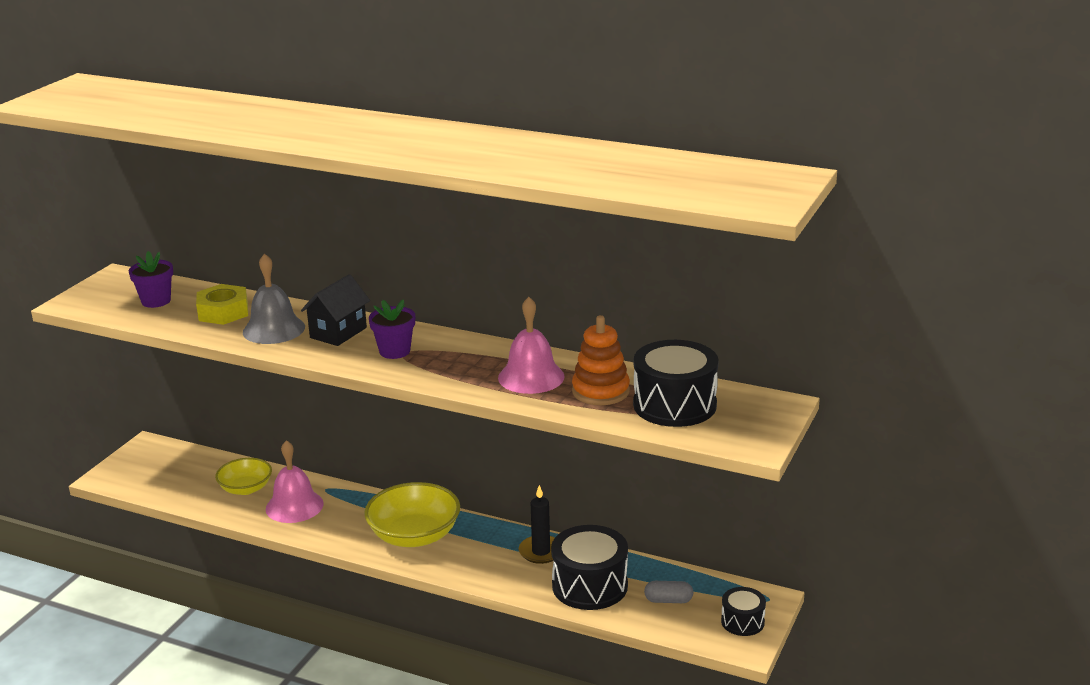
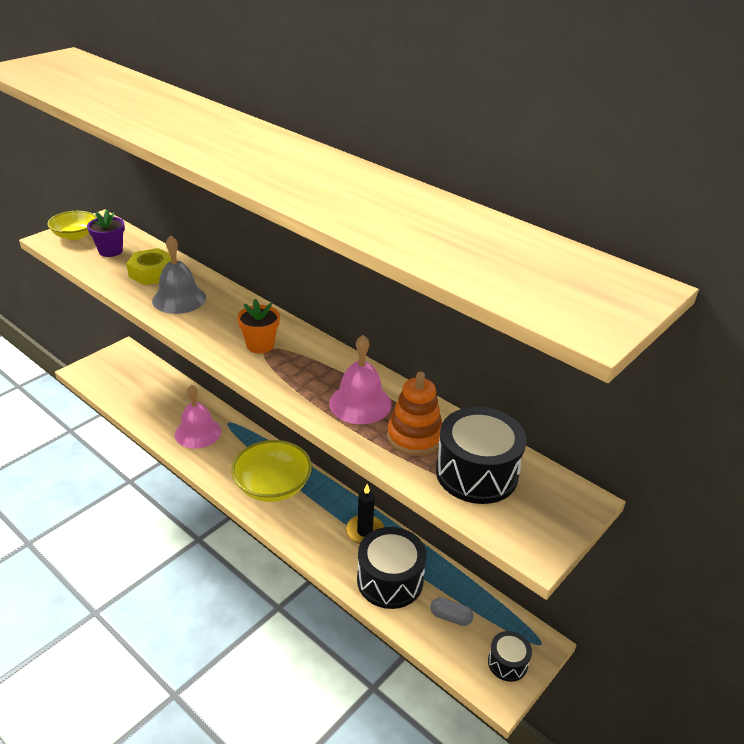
camera: 15 degrees right, 10 degrees up
(246, 488) = (171, 406): yellow bowl -> yellow bowl (75, 235)
(338, 333) = (226, 314): black house -> none
(394, 351) = (260, 345): purple flower pot -> orange flower pot

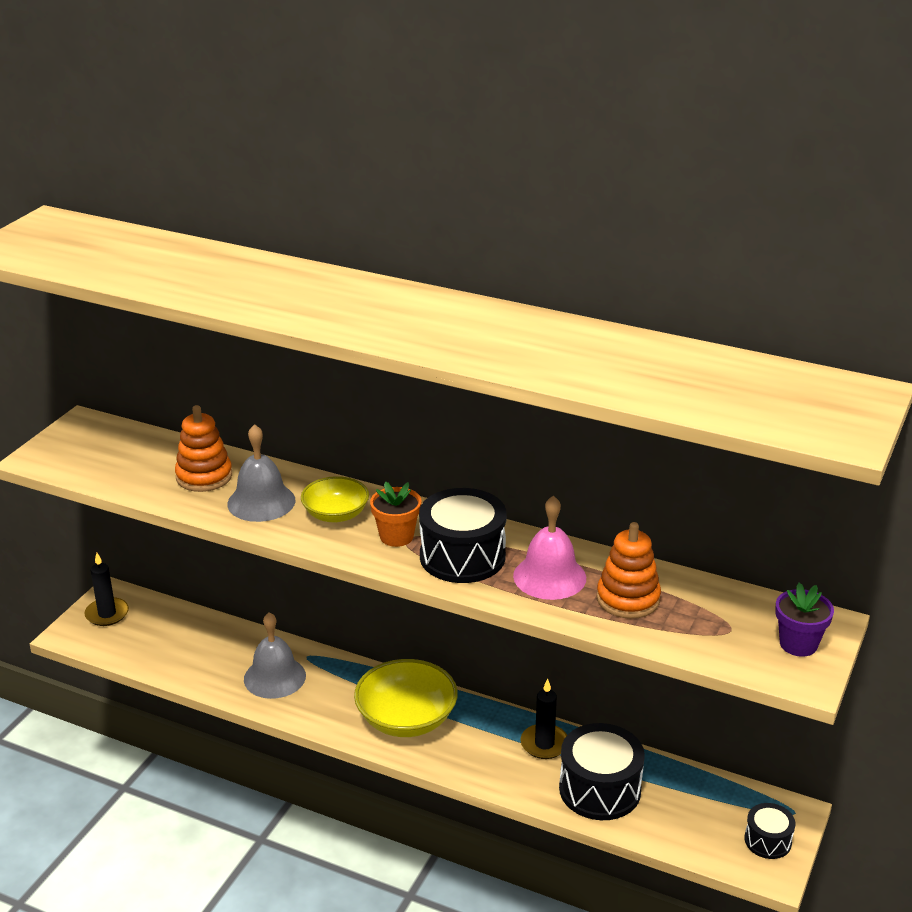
camera: 15 degrees left, 5 degrees down
(75, 235) = (66, 447): yellow bowl -> yellow bowl (336, 514)
(110, 251) = (129, 459): purple flower pot -> purple flower pot (798, 644)
(114, 362) = (107, 614): none -> black candle
(152, 273) = (204, 476): yellow nut -> orange stacking toy
(198, 432) = (274, 677): pink bell -> grey bell
(450, 617) = (686, 811): grey capsule -> none
(476, 473) = (711, 621): black drum -> black drum (462, 556)

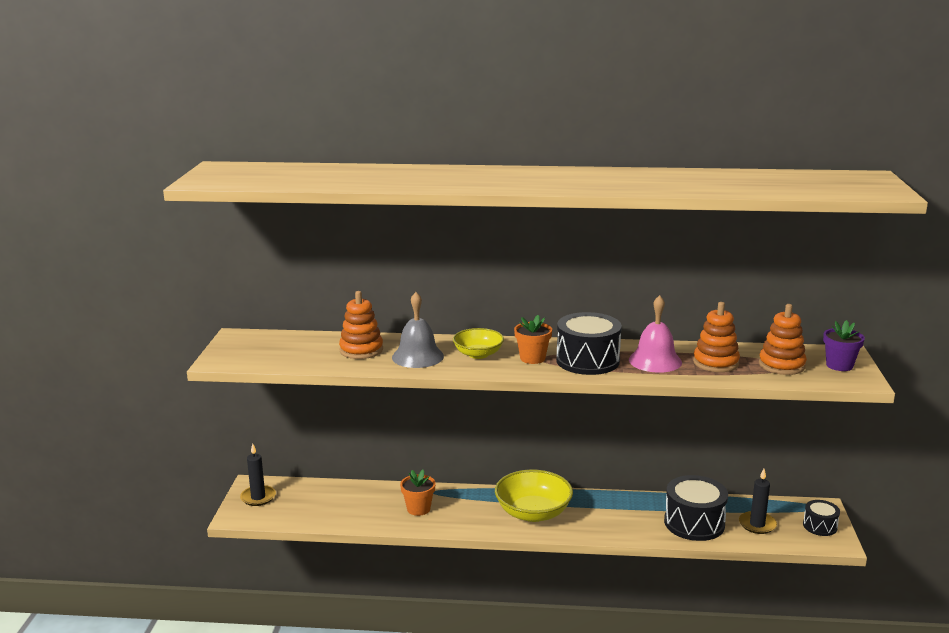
camera: 20 degrees left, 10 degrees down
(274, 677) = (418, 509): grey bell -> orange flower pot
(544, 744) = (638, 506): black candle -> black candle (757, 524)
(715, 624) = (781, 365): none -> orange stacking toy

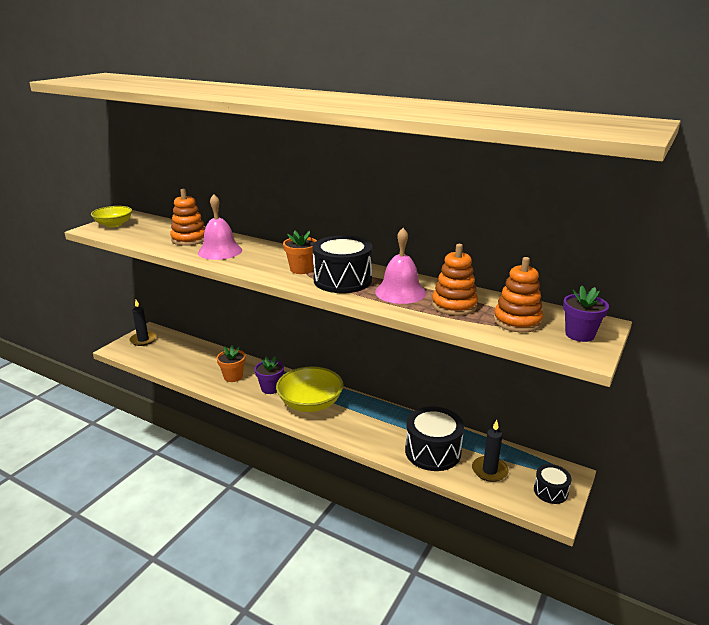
camera: 25 degrees right, 5 degrees up
(417, 356) = (220, 251): grey bell -> pink bell
(474, 509) = (270, 388): none -> purple flower pot
(478, 354) = (265, 258): yellow bowl -> yellow bowl (114, 224)

